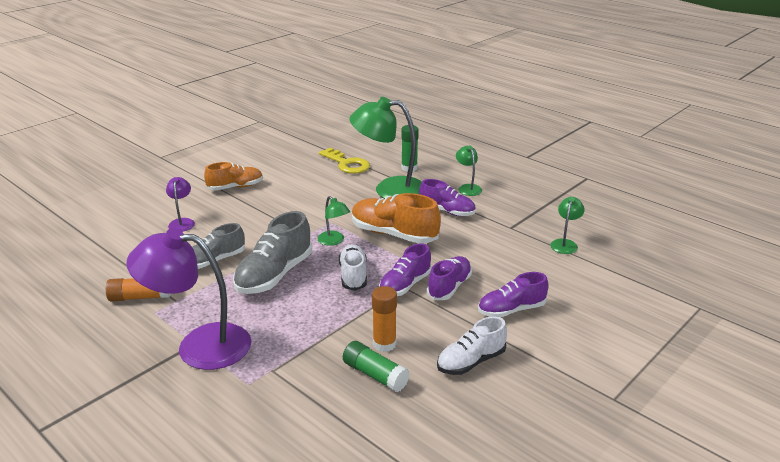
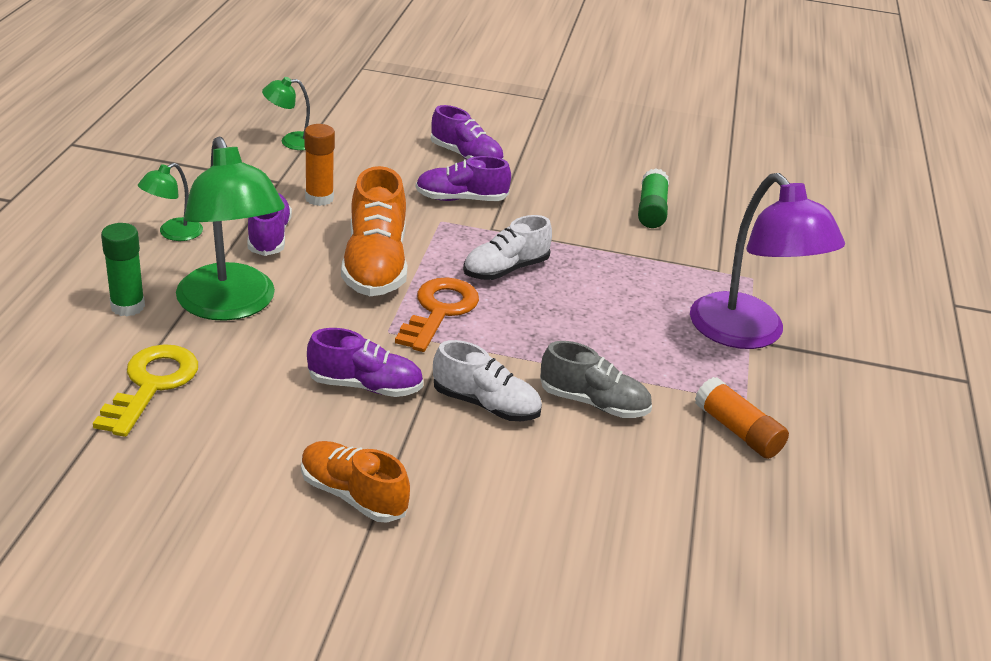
camera: 125 degrees left, 5 degrees up
(182, 222) = (531, 499): purple lamp -> none
(274, 275) = (568, 332): grey shoe -> none
(334, 241) = (439, 311): green lamp -> orange key
(384, 344) = (603, 216): orange glue stick -> orange glue stick (319, 198)
(405, 285) = (487, 228): purple shoe -> purple shoe (365, 386)
(471, 362) = (573, 165): white shoe -> white shoe (486, 404)

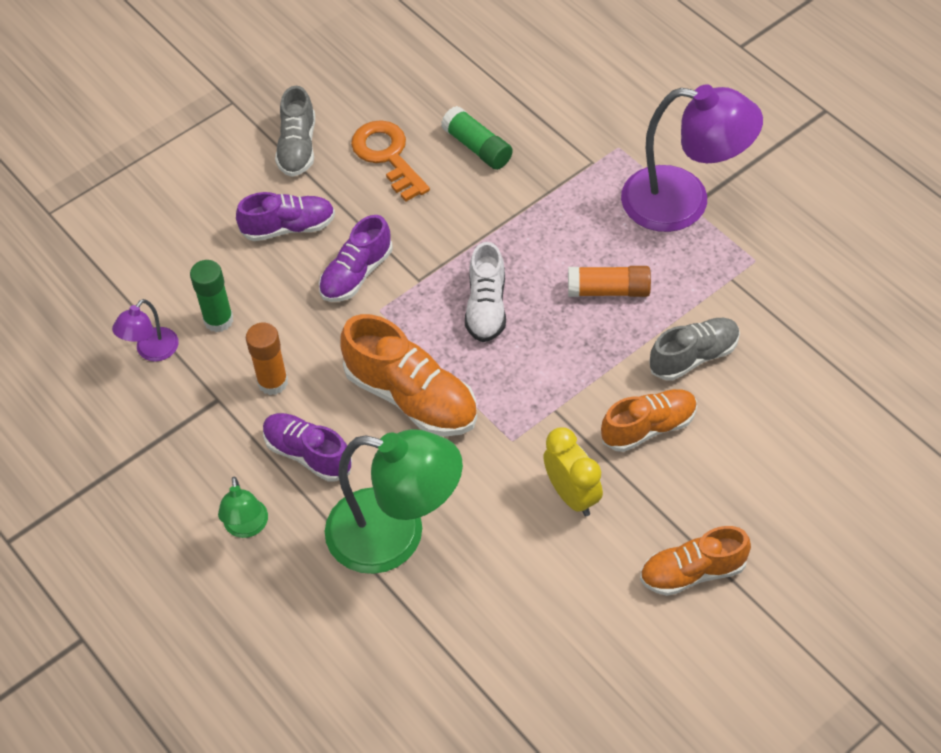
camera: 45 degrees left, 20 degrees up
(127, 306) = (341, 615): green glue stick -> green glue stick (218, 320)
(151, 384) = (467, 645): yellow key -> none
(291, 141) = (152, 351): green lamp -> purple lamp
(365, 386) = (572, 495): purple shoe -> yellow clock
(439, 311) = (510, 388): orange key -> orange key (387, 156)
(486, 404) = (649, 427): white shoe -> orange shoe
(541, 136) = (297, 147): none -> grey shoe
(737, 431) = (783, 289): orange glue stick -> orange glue stick (608, 290)

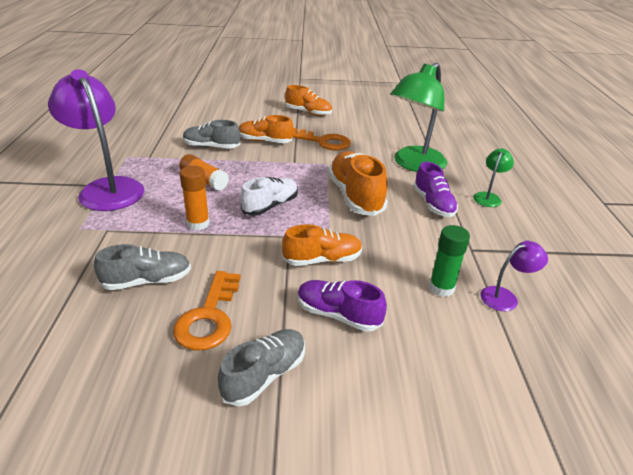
camera: 145 degrees left, 20 degrees down
(273, 382) = (428, 239): orange glue stick -> orange glue stick (198, 224)
(356, 274) = (322, 260): purple shoe -> orange shoe
(395, 535) = (414, 164): green lamp -> green lamp turned 105 degrees counterclockwise
(477, 147) = (147, 281): green glue stick -> grey shoe
(572, 495) = (323, 142): yellow clock -> orange key

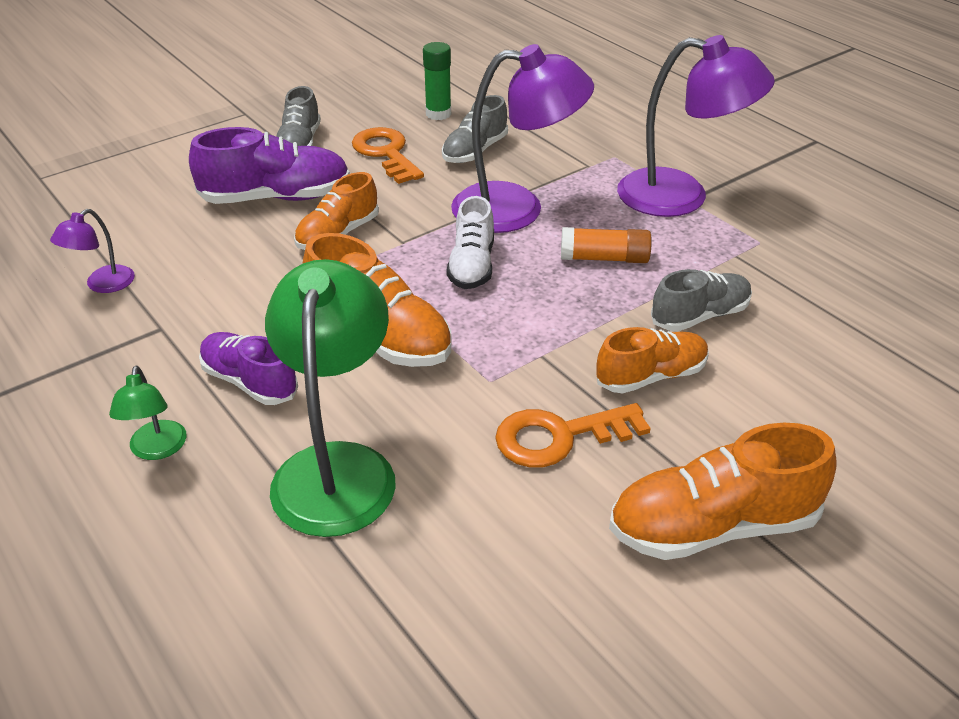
camera: 145 degrees right, 5 degrees up
(198, 224) = (517, 209): orange glue stick -> purple lamp
(308, 113) = (712, 526): orange shoe -> orange shoe, size x1.52
(338, 315) = (276, 198): purple shoe -> purple shoe, size x1.52
(441, 288) = (183, 263): green glue stick -> green glue stick (438, 114)

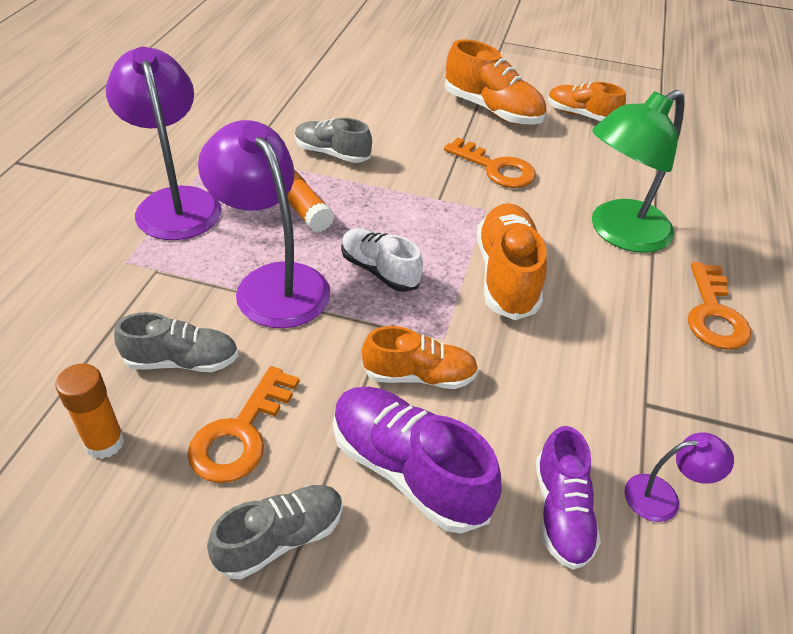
camera: 130 degrees left, 5 degrees up
(157, 449) = (714, 314): green lamp -> orange key
(249, 382) = (619, 311): purple shoe -> purple shoe (561, 512)
(438, 114) = (105, 442): green glue stick -> orange glue stick
(472, 266) = (379, 270): white shoe -> white shoe turned 105 degrees counterclockwise
(651, 376) = (410, 154): orange shoe -> orange shoe (581, 115)

